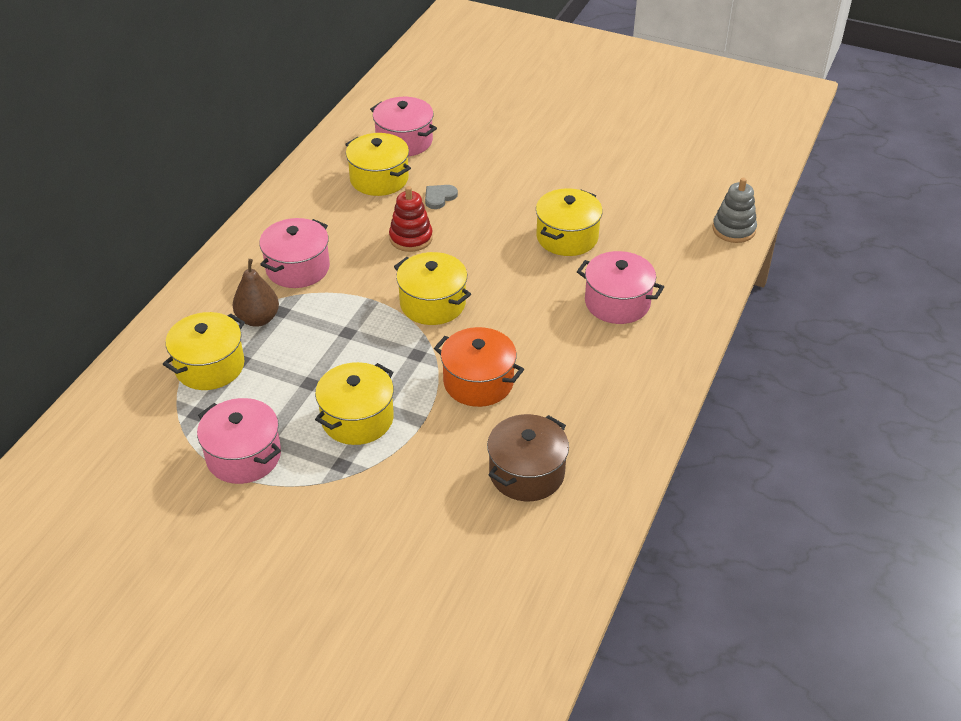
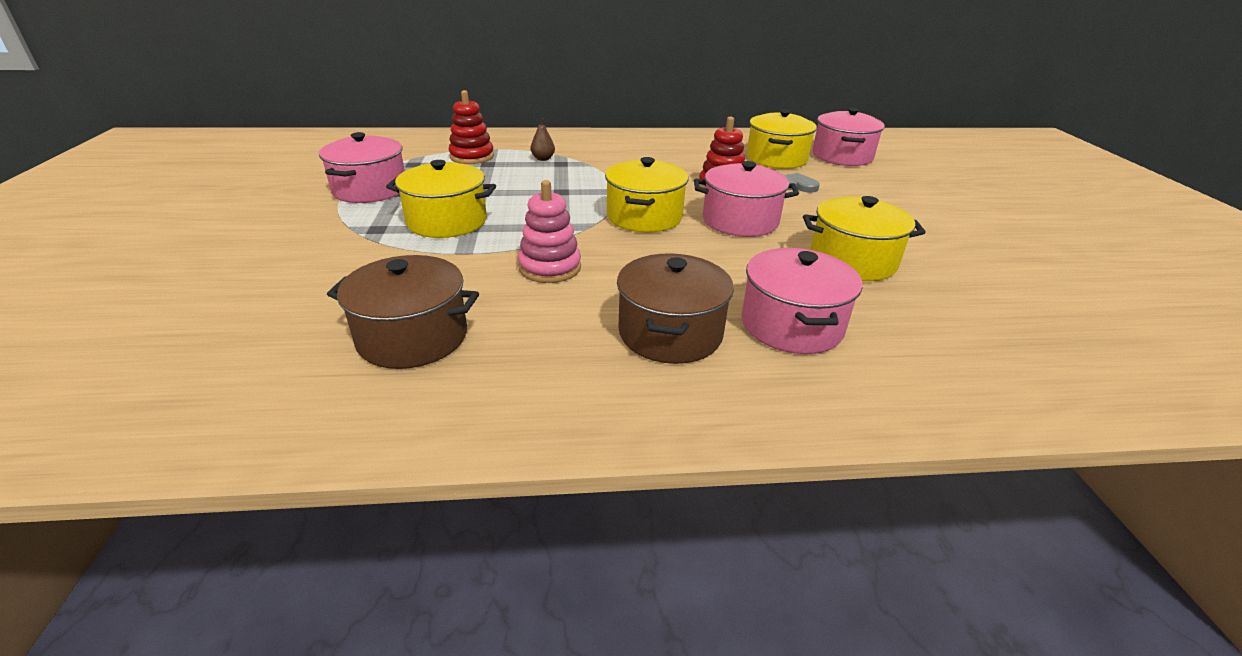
camera: 60 degrees right, 10 degrees down
(209, 366) = (472, 156): yellow pot -> red stacking toy
(258, 319) = (543, 159): brown pear -> brown pear, size x0.57
(298, 268) = (620, 157): pink pot -> pink pot (740, 221)
(478, 382) = (550, 267): orange pot -> pink stacking toy
(594, 356) = (670, 333): none -> brown pot
(733, 229) = (1106, 392): grey stacking toy -> none

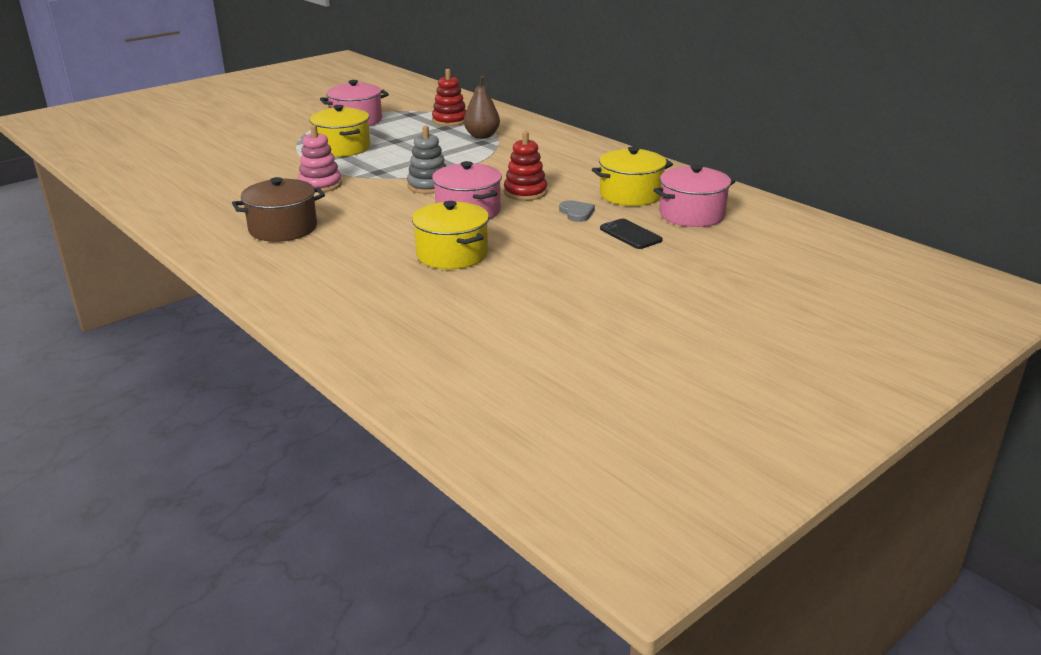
camera: 55 degrees right, 5 degrees down
(412, 337) = (214, 183): brown pot -> none
(543, 159) = (482, 136): brown pear -> brown pear, size x1.75
(644, 217) = (428, 186): yellow pot -> grey stacking toy
(791, 325) = (330, 254): pink pot -> none
(865, 184) = (630, 234): none -> black phone

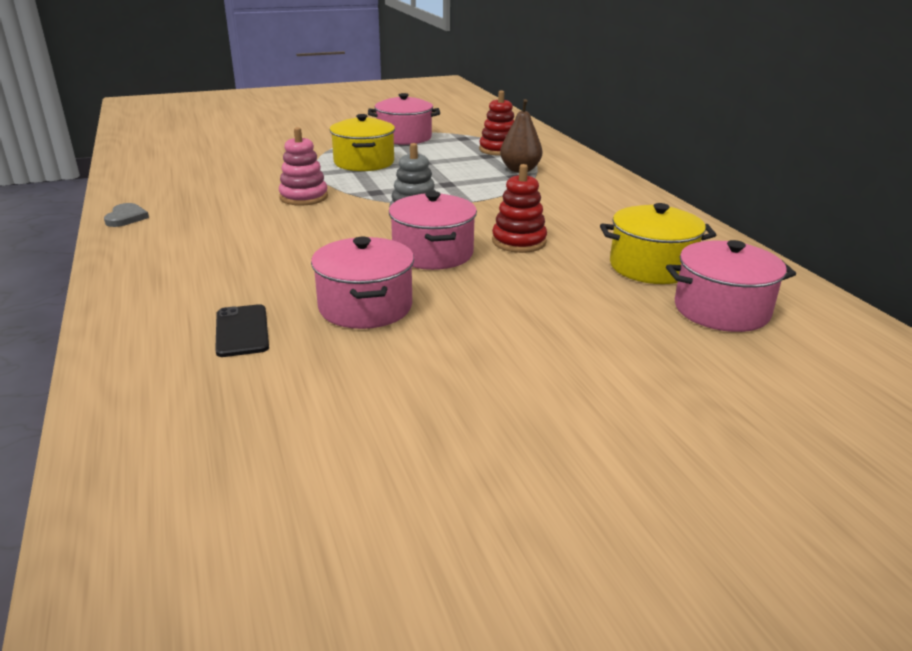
camera: 20 degrees right, 0 degrees up
(283, 228) = (217, 239): brown pot -> none
(452, 254) = (365, 307): yellow pot -> pink pot
(576, 213) = (563, 279): grey heart -> grey heart (126, 217)
(630, 234) = (616, 323): black phone -> black phone (242, 331)

